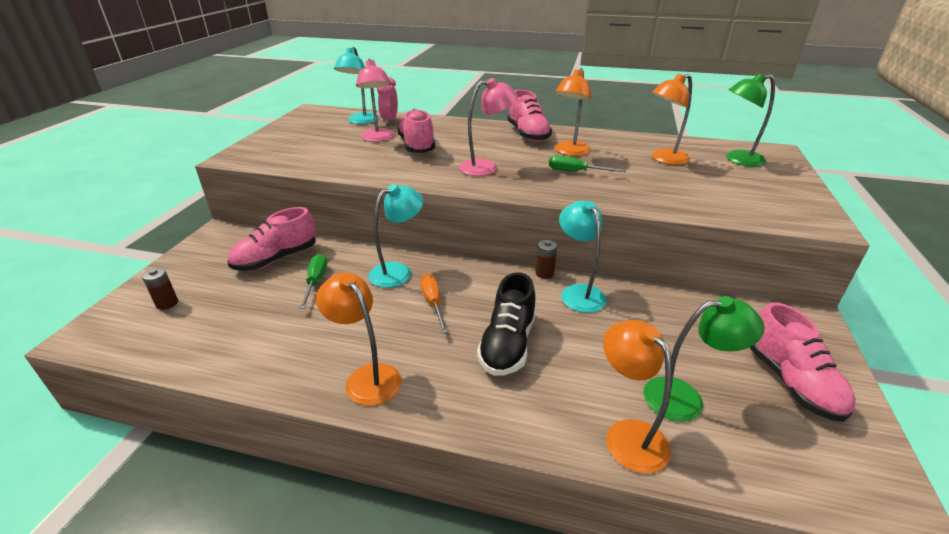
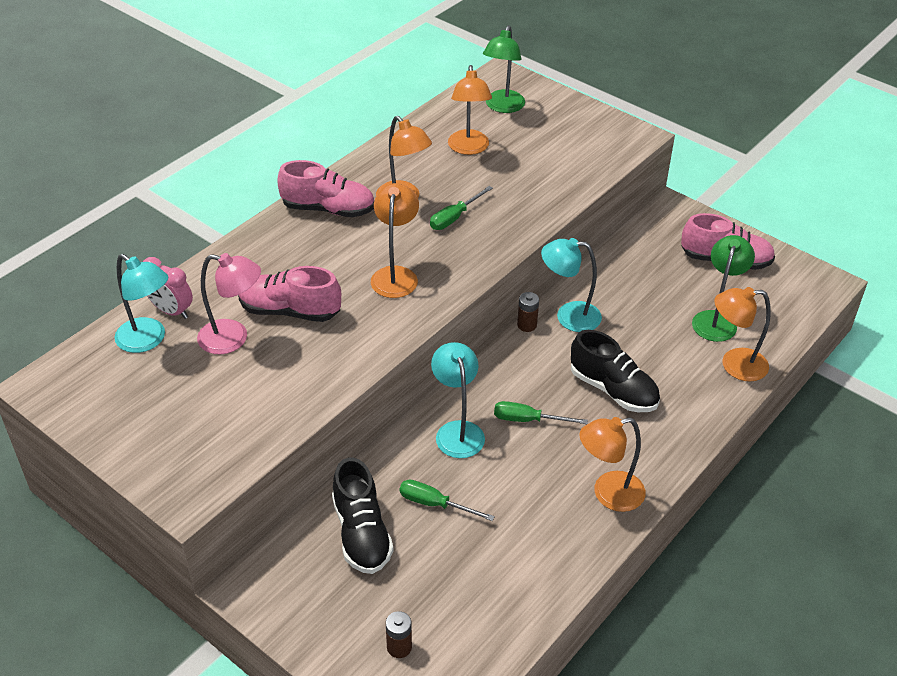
camera: 65 degrees left, 10 degrees up
(276, 259) = (361, 533): pink shoe -> black shoe
(433, 303) = (528, 420): orange screwdriver -> green screwdriver
(486, 167) = (395, 275): pink lamp -> orange lamp

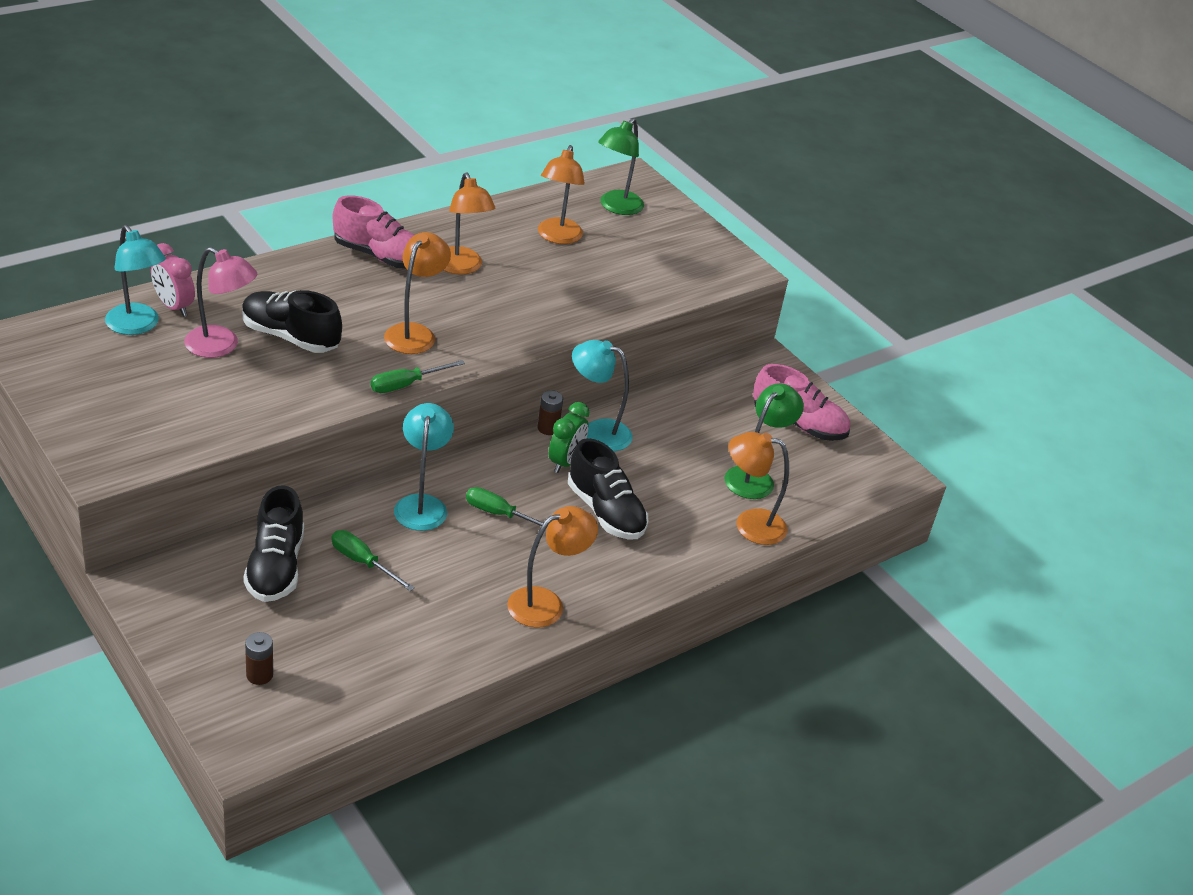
camera: 10 degrees right, 5 degrees down
(290, 311) = (290, 337): pink shoe -> black shoe
(454, 217) = (505, 297): green screwdriver -> green screwdriver (406, 384)
(557, 353) = (565, 462): none -> green clock
(608, 494) = (546, 603): orange lamp -> orange lamp turned 150 degrees clockwise

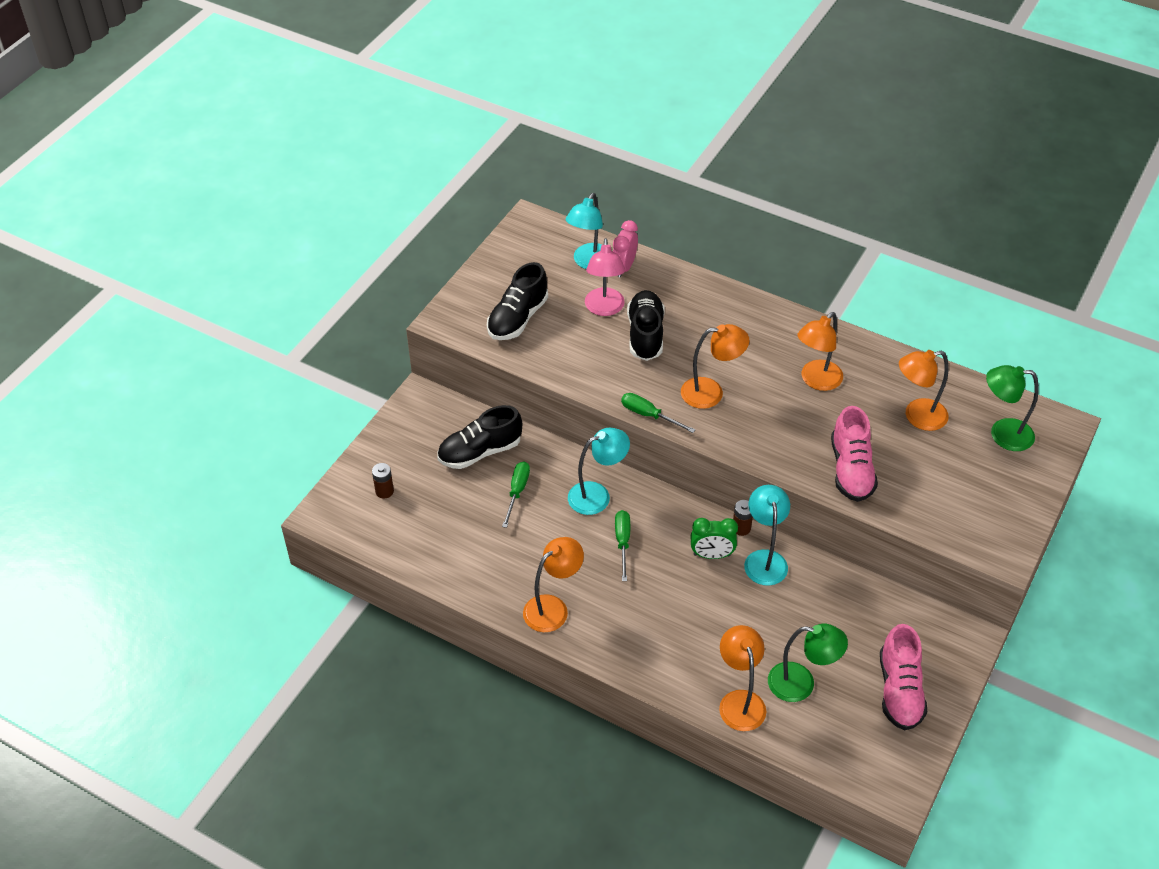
camera: 70 degrees right, 10 degrees up
(380, 256) = (783, 333): pink shoe -> pink shoe (851, 470)
(546, 603) = (553, 608): orange lamp -> orange lamp turned 75 degrees counterclockwise
(605, 512) = (676, 602): black shoe -> black shoe (517, 318)

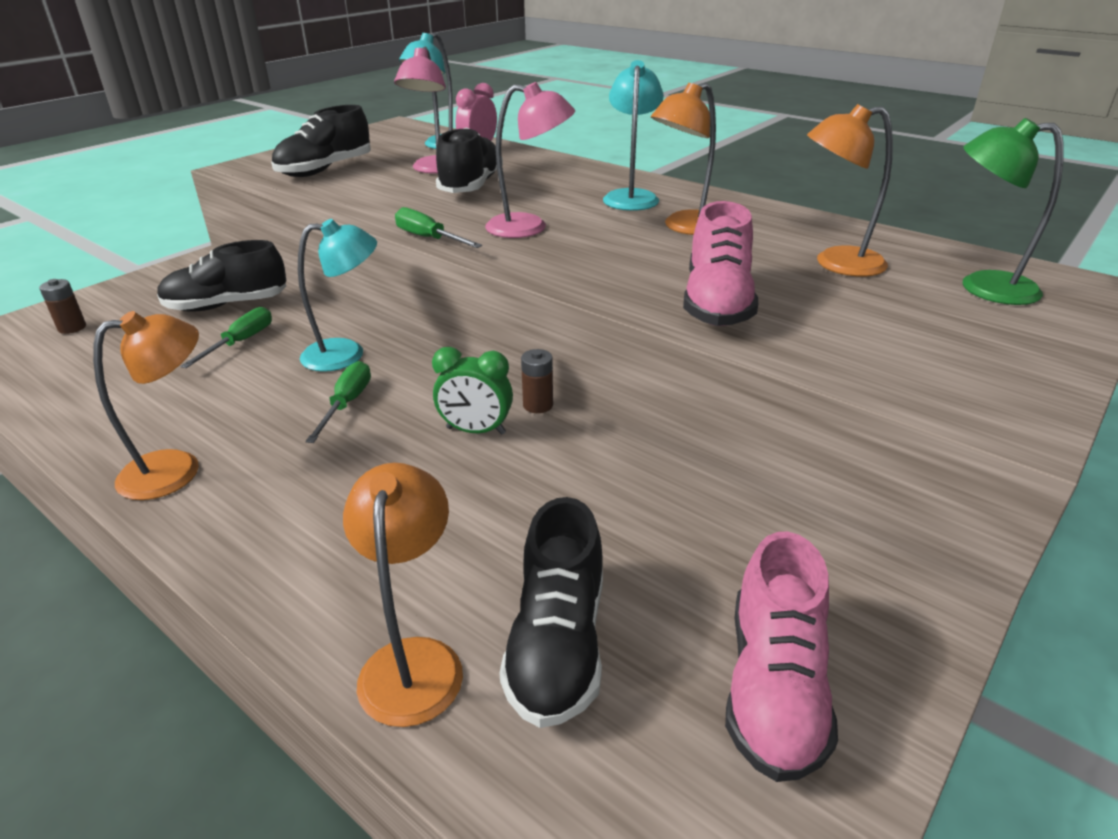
camera: 10 degrees right, 15 degrees down
(711, 392) = (529, 227): orange lamp -> pink lamp
(764, 559) = (559, 444): turquoise lamp -> turquoise lamp (631, 197)
(801, 684) = (557, 644): green lamp -> black shoe

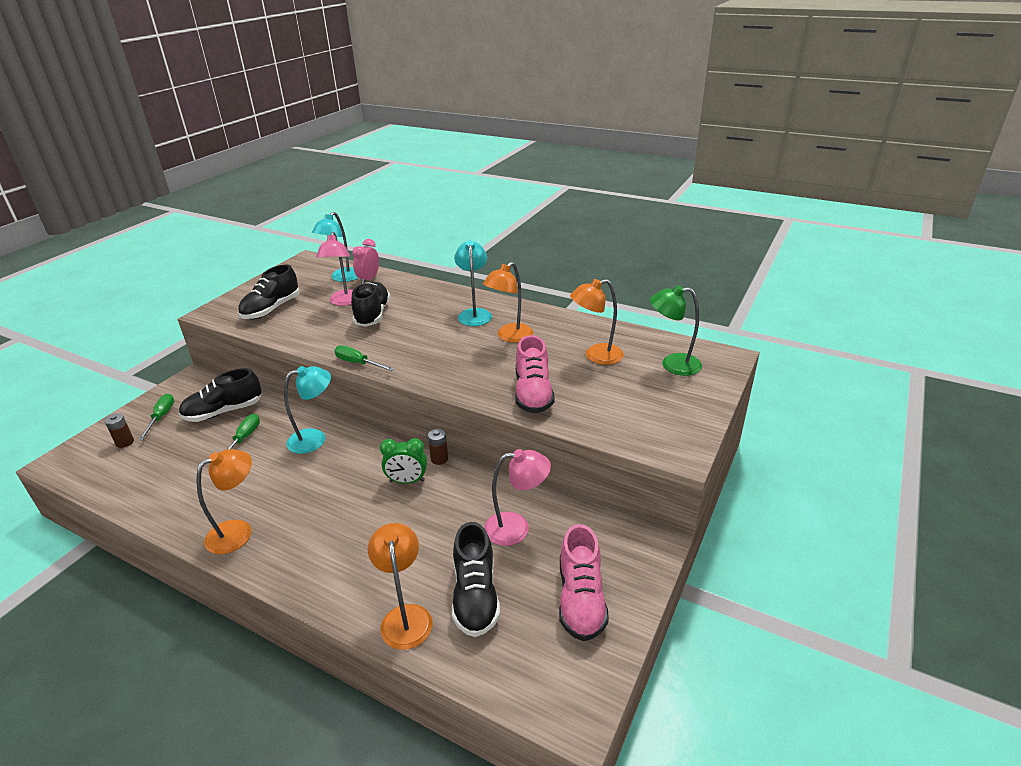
camera: 10 degrees left, 0 degrees up
(347, 404) = (326, 474): green screwdriver -> green screwdriver (161, 417)
(529, 227) = (417, 347): pink lamp -> pink lamp (516, 528)

